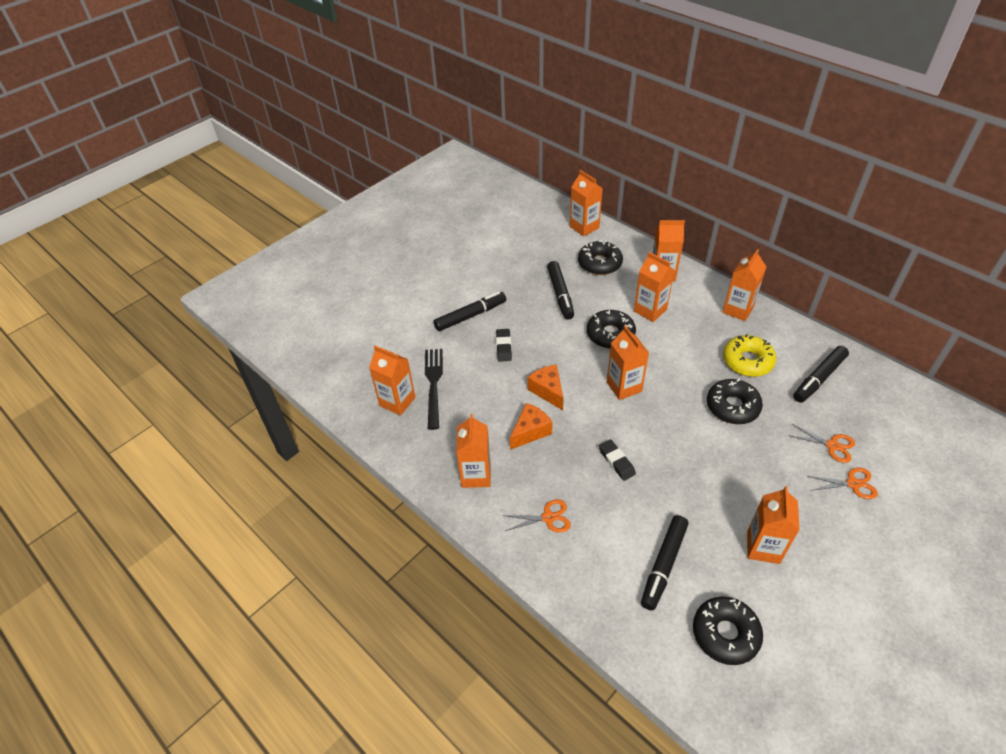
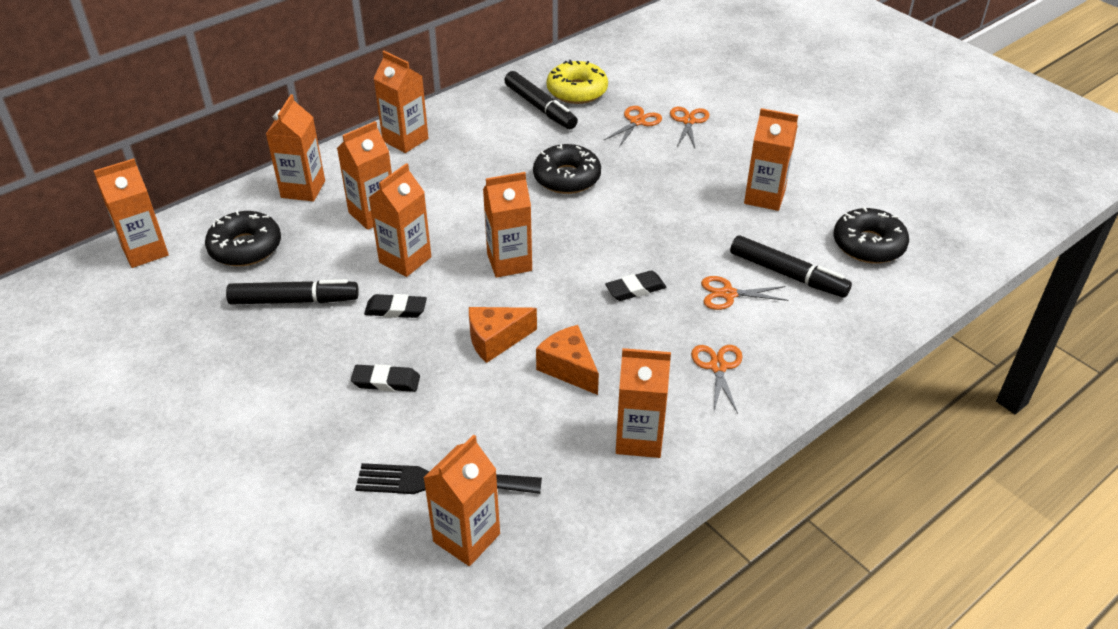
camera: 85 degrees left, 5 degrees down
(470, 316) = (293, 419): black marker -> none
(564, 339) = (396, 309): none -> black eraser
(610, 334) = (405, 260): black donut -> orange carton
(627, 522) = (728, 294): none -> orange scissors
(747, 361) = (497, 151): yellow donut -> yellow donut (577, 91)

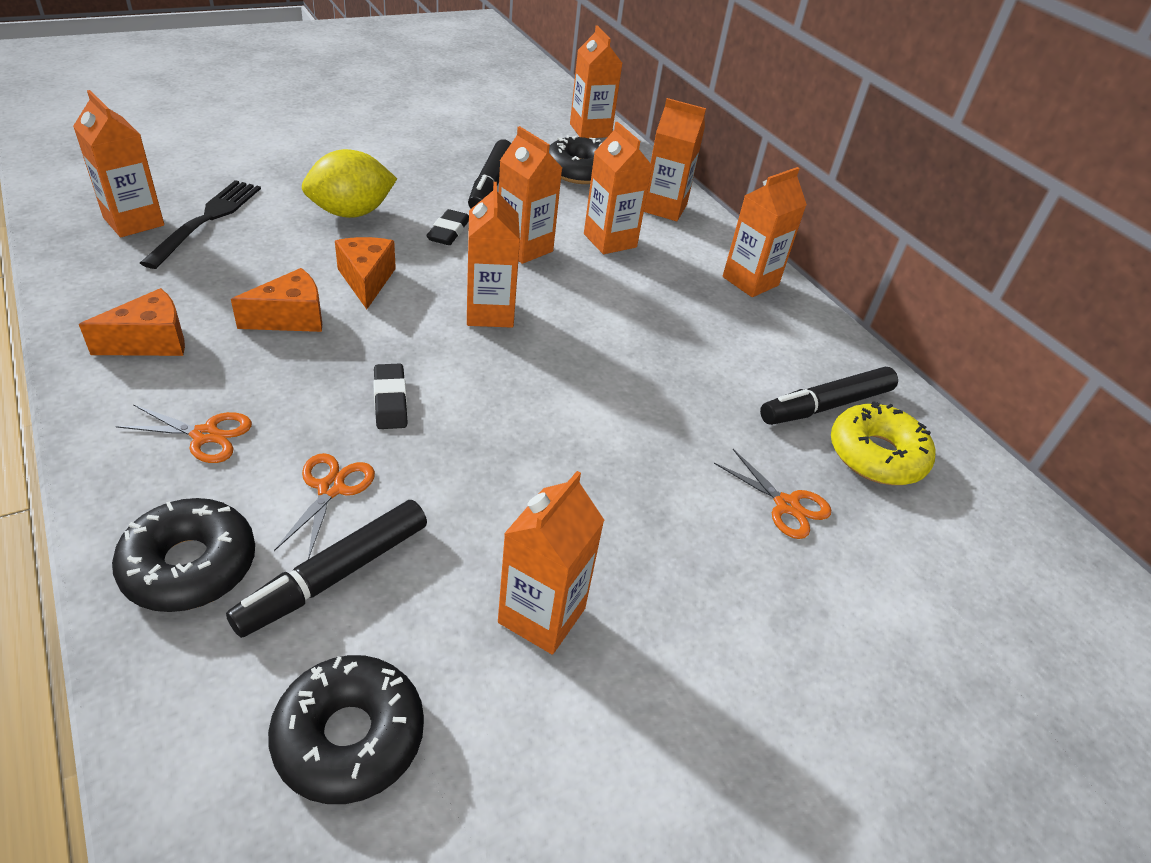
camera: 95 degrees right, 0 degrees up
(386, 382) = (351, 213): black eraser -> yellow lemon
(567, 178) = (647, 394): black donut -> black donut (190, 565)
(639, 439) = (151, 341): orange carton -> orange cheese
(688, 121) = (787, 576): orange scissors -> none

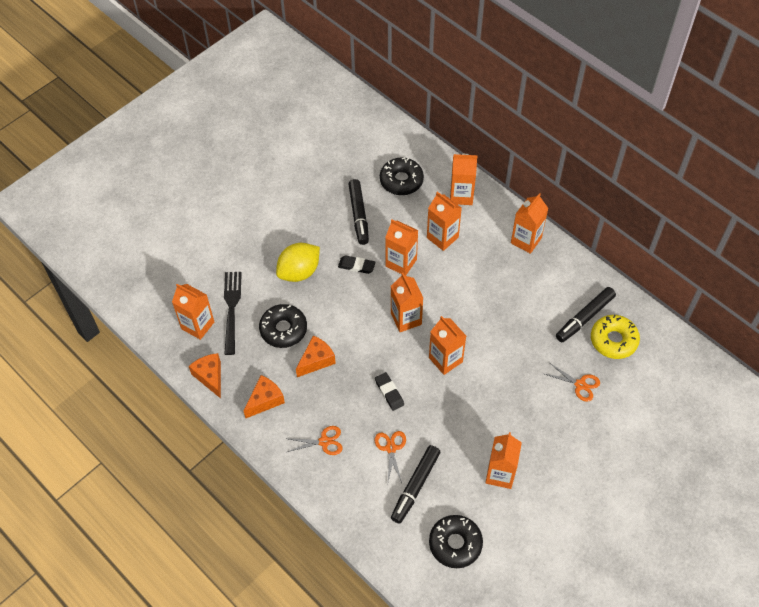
camera: 10 degrees left, 15 degrees up
(190, 565) = (360, 502): black donut -> black donut (283, 329)
(366, 280) = (336, 320): orange cheese -> orange cheese (210, 377)
(448, 232) = (356, 266): black eraser -> black eraser turned 75 degrees counterclockwise
(590, 130) = (391, 135): orange carton -> orange carton (445, 360)

